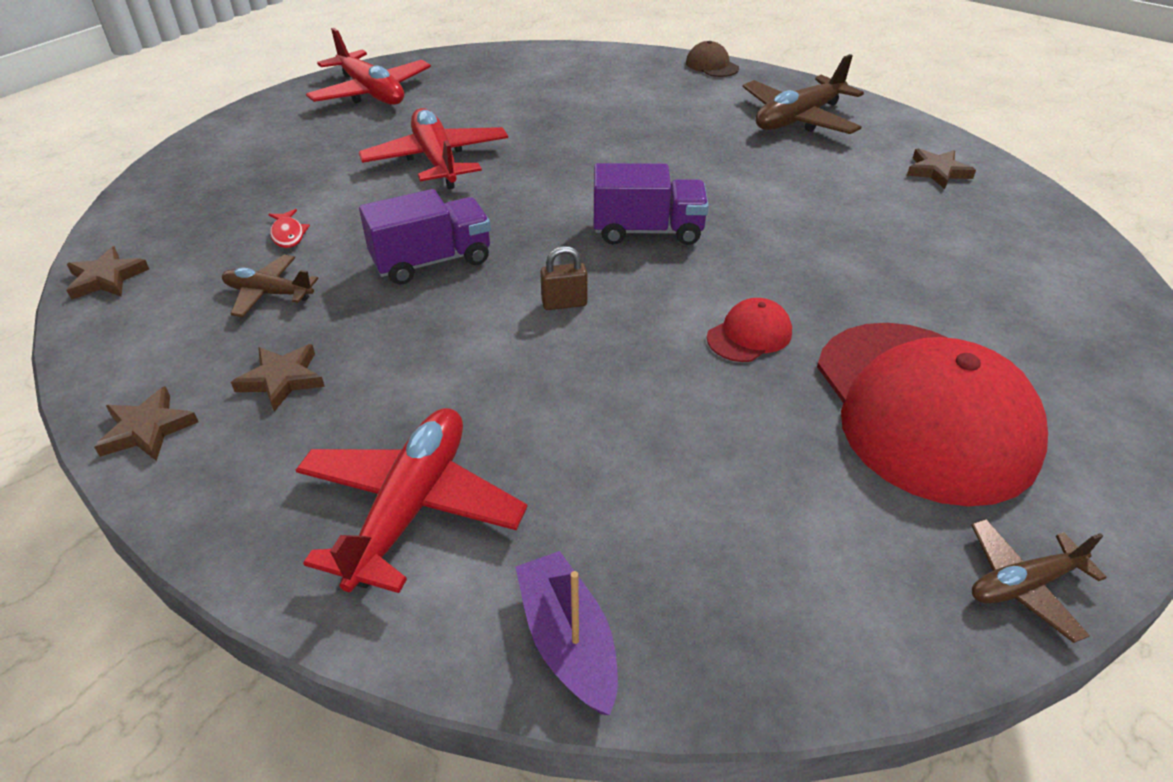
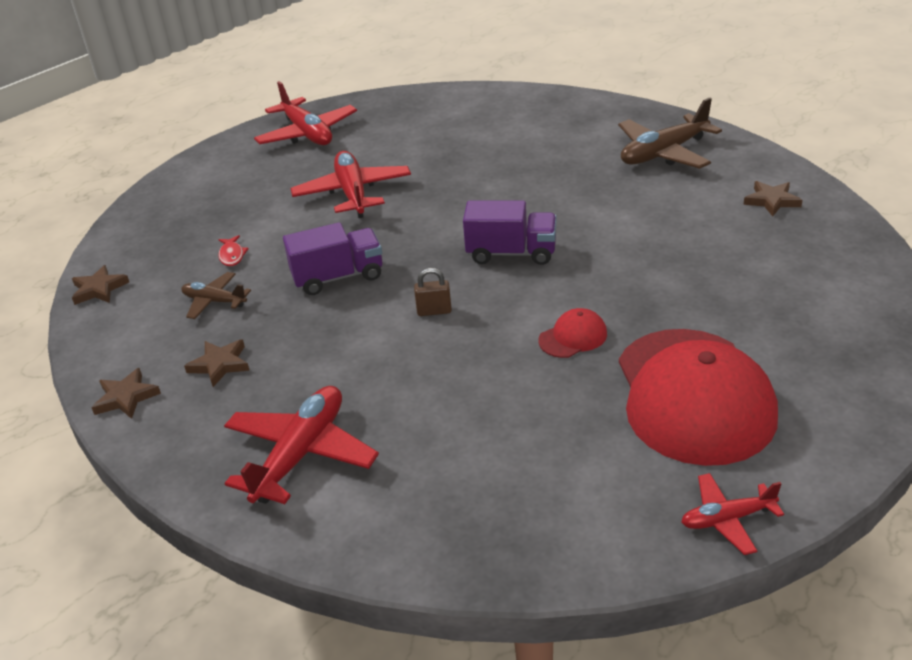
camera: 10 degrees right, 5 degrees down
(568, 641) = (394, 541): purple boat -> none
(712, 65) = (600, 103): brown cap -> none
(1023, 585) = (727, 519): brown plane -> red plane

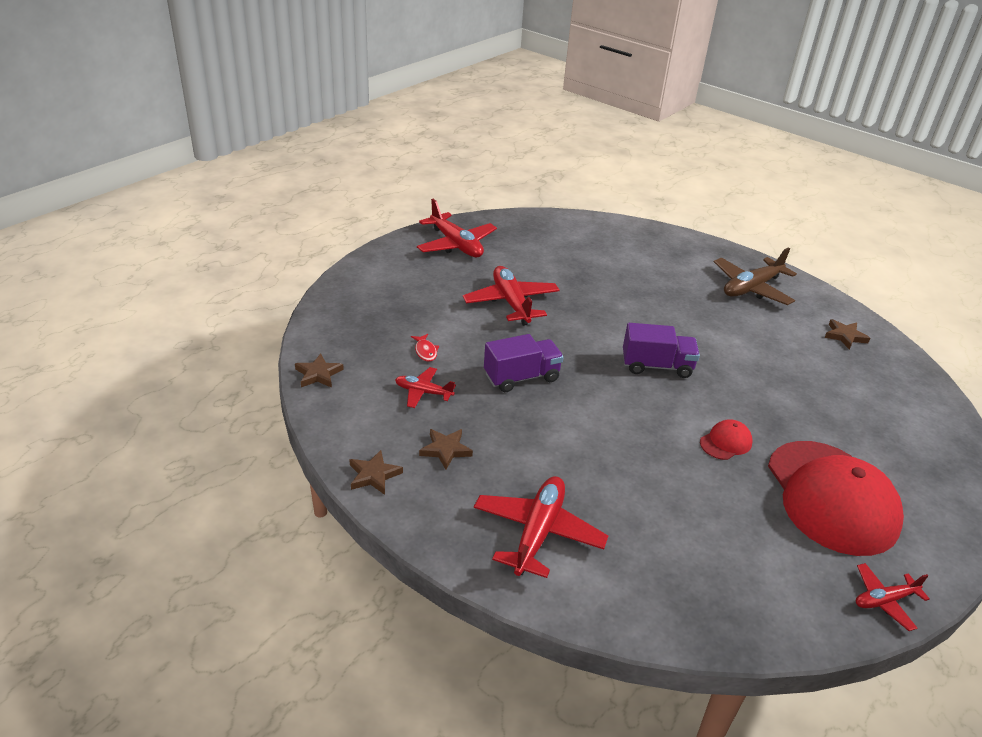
camera: 10 degrees left, 0 degrees up
(214, 301) = (423, 392): brown plane -> red plane
(434, 311) = (609, 413): brown padlock -> none

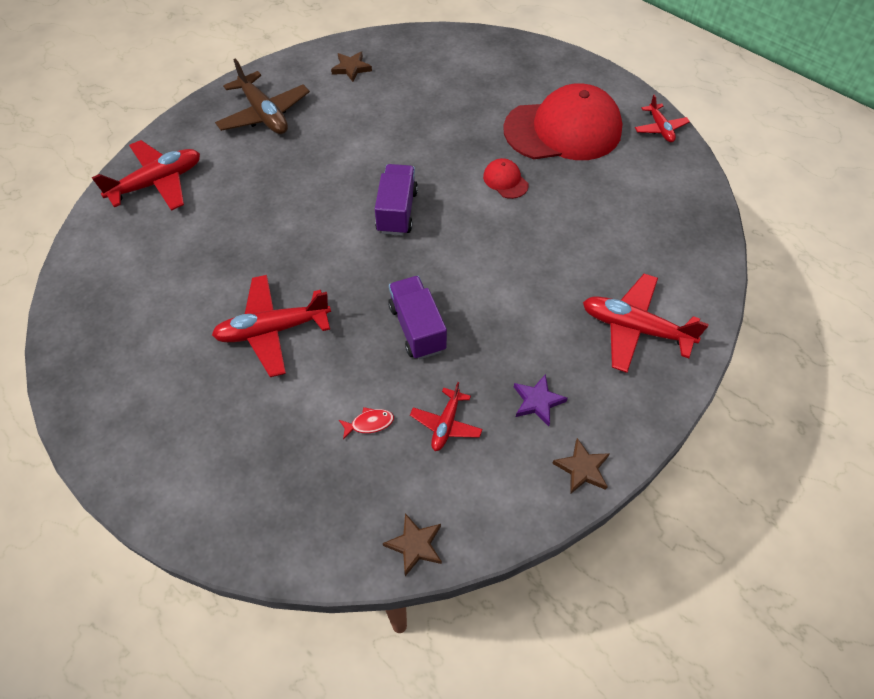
camera: 85 degrees left, 20 degrees up
(445, 450) = (537, 401): brown star -> purple star
(456, 244) = (121, 389): red plane -> red plane (157, 183)

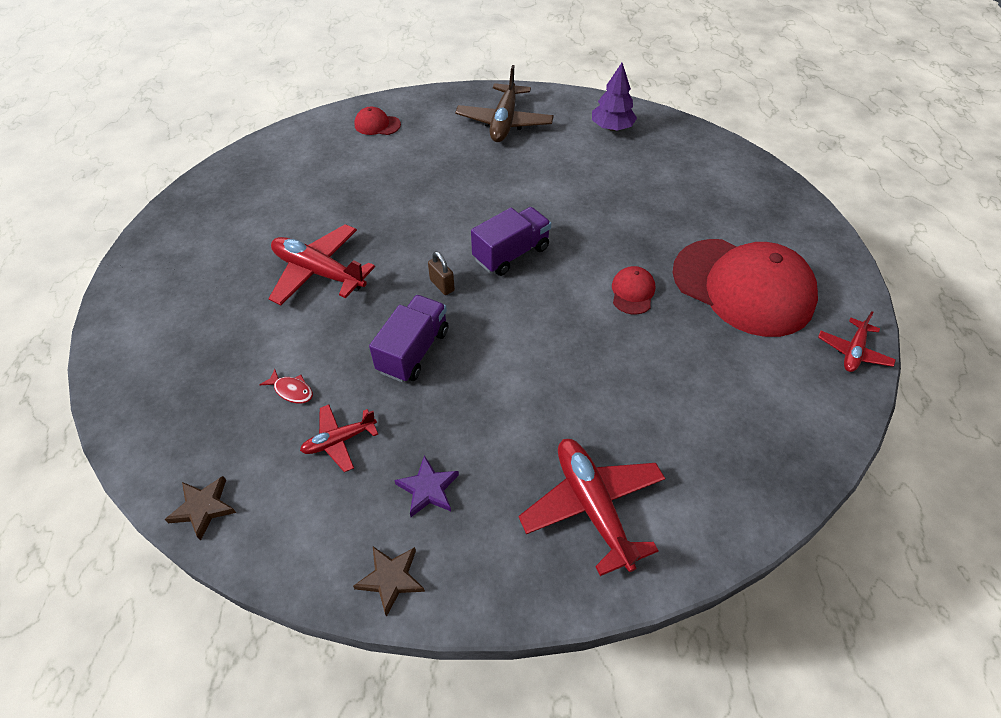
camera: 45 degrees right, 5 degrees down
(157, 183) = (377, 125): red plane -> red cap
(351, 68) = (612, 127): brown star -> purple tree
(378, 269) = (442, 285): none -> brown padlock

